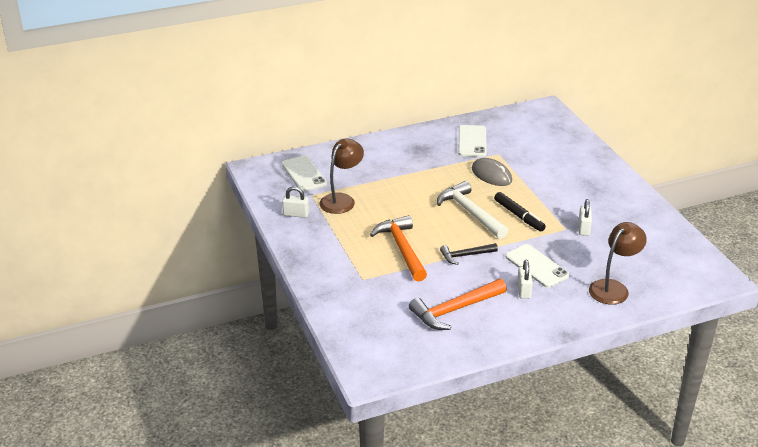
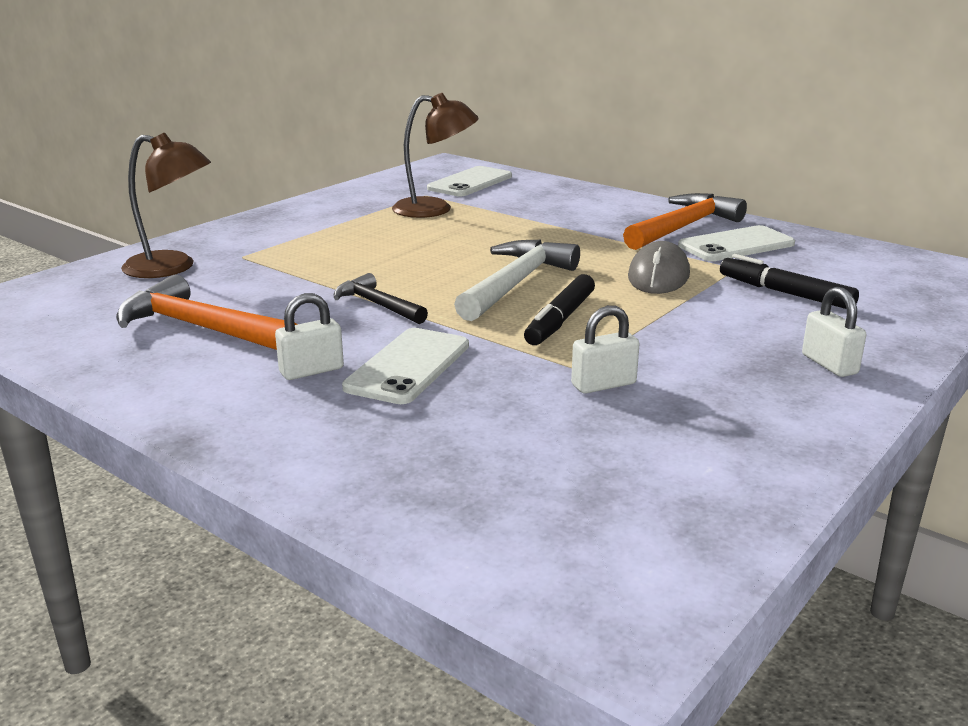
camera: 60 degrees right, 10 degrees down
(296, 214) = (366, 197): white padlock -> white padlock (829, 364)
(402, 249) = (348, 262): orange hammer -> orange hammer (683, 227)
(533, 155) = (785, 293): none -> black marker
(613, 288) = (409, 462): brown lamp -> brown lamp (172, 267)

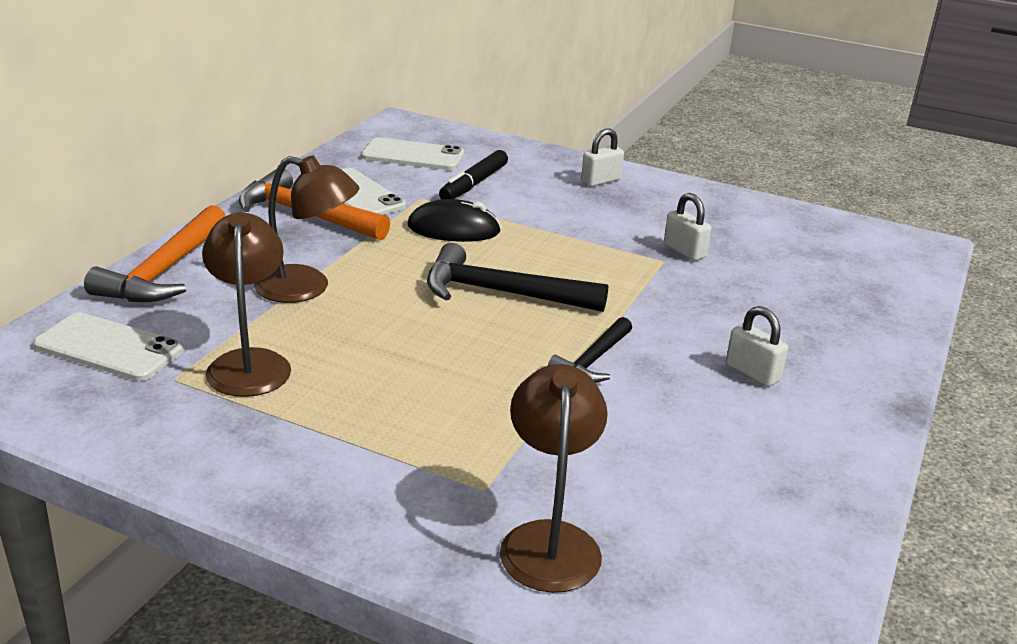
camera: 105 degrees left, 5 degrees up
(201, 328) = (712, 459): orange hammer -> orange hammer (164, 271)
(408, 366) = (711, 328): white phone -> white phone (413, 155)
(516, 283) = (501, 293): white hammer -> black hammer
(540, 224) = (307, 288): none -> brown lamp
(560, 320) = (578, 269): black marker -> none
(658, 276) = (453, 229): grey mouse -> black mouse

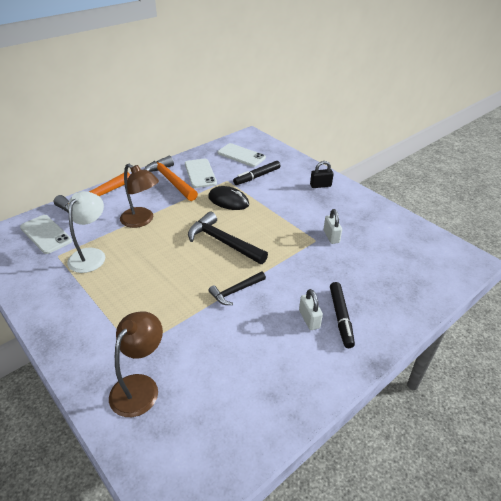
camera: 25 degrees right, 10 degrees up
(249, 363) = (91, 255): brown lamp -> white lamp
(600, 181) = (320, 185): white padlock -> black padlock
(799, 359) = (340, 317): none -> black marker

